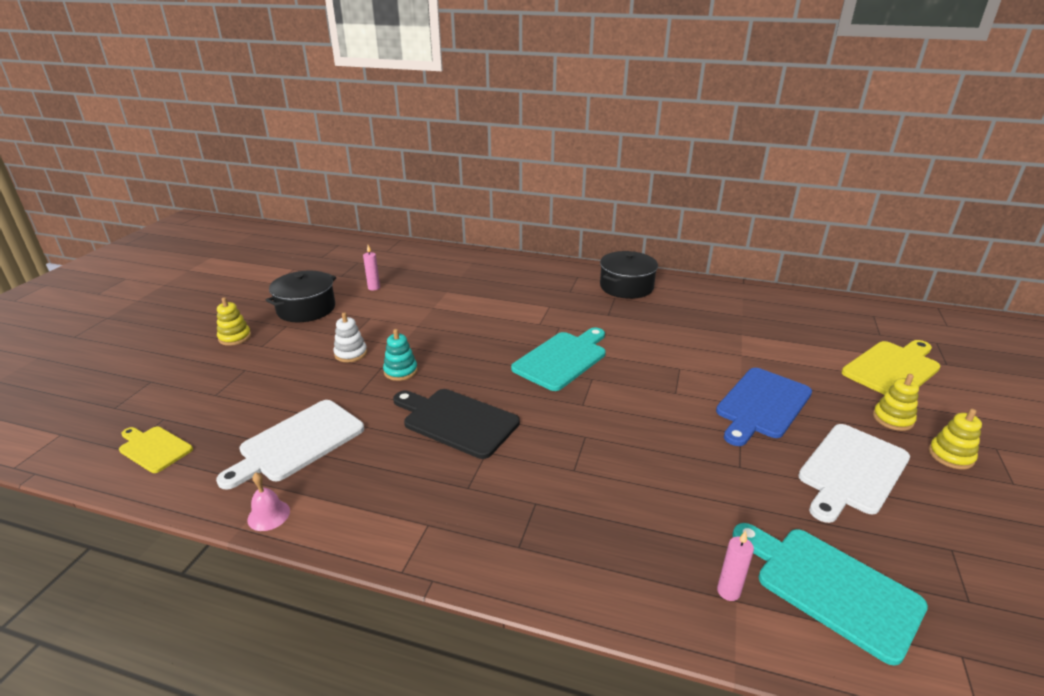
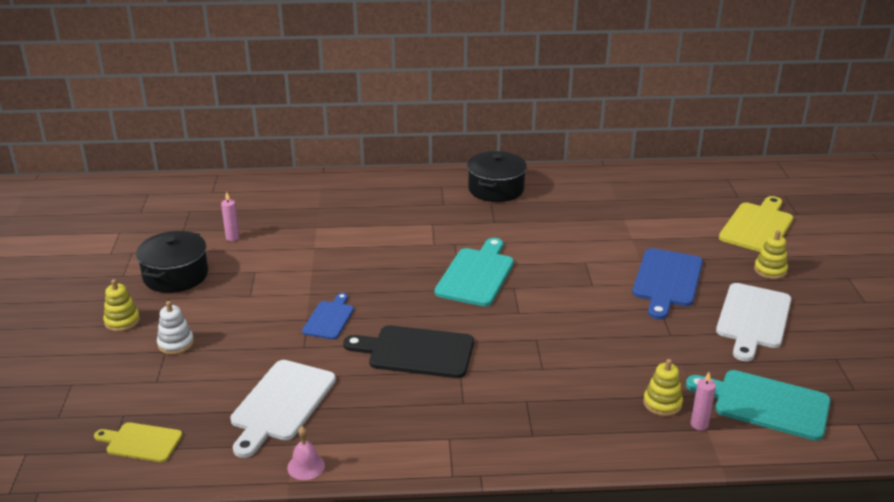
camera: 20 degrees left, 0 degrees up
(351, 353) = (265, 312): white stacking toy -> white stacking toy (176, 344)
(400, 371) = (329, 318): turquoise stacking toy -> blue cutting board
(950, 456) = (818, 291): yellow stacking toy -> yellow stacking toy (662, 403)

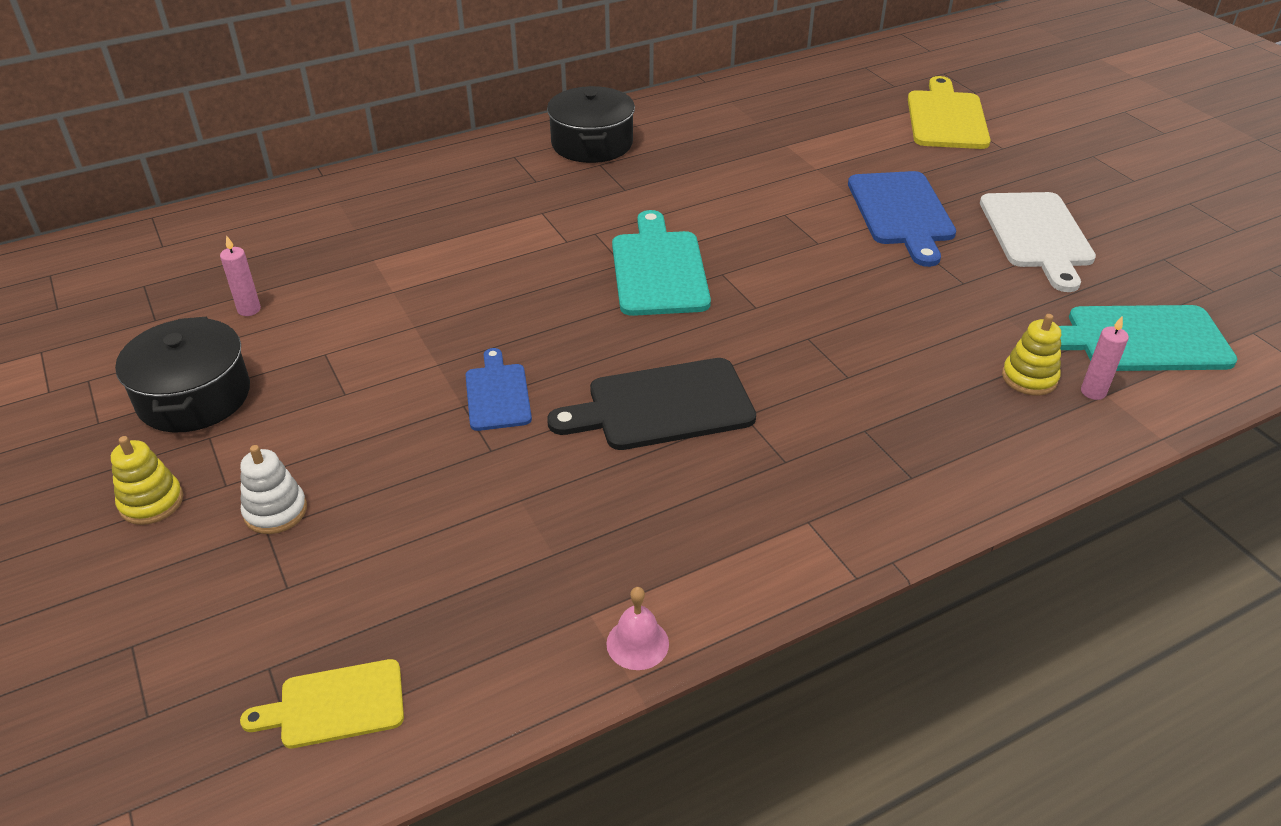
camera: 25 degrees left, 10 degrees up
(281, 404) = (523, 554): white cutting board -> none
(770, 270) = (1005, 169): yellow stacking toy -> none

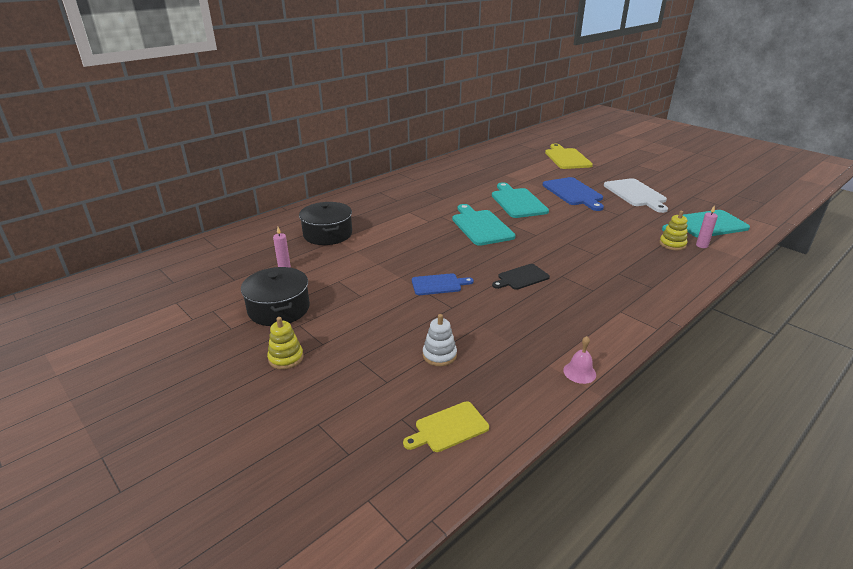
camera: 15 degrees left, 10 degrees down
(275, 511) = (358, 350): white stacking toy -> white stacking toy (439, 355)
(497, 394) = (438, 284): blue cutting board -> blue cutting board turned 105 degrees clockwise
(592, 143) = (414, 183): black pot -> black pot (328, 234)
(662, 406) = (521, 278): black cutting board -> black cutting board, size x0.60
(769, 219) = (517, 202): none -> turquoise cutting board

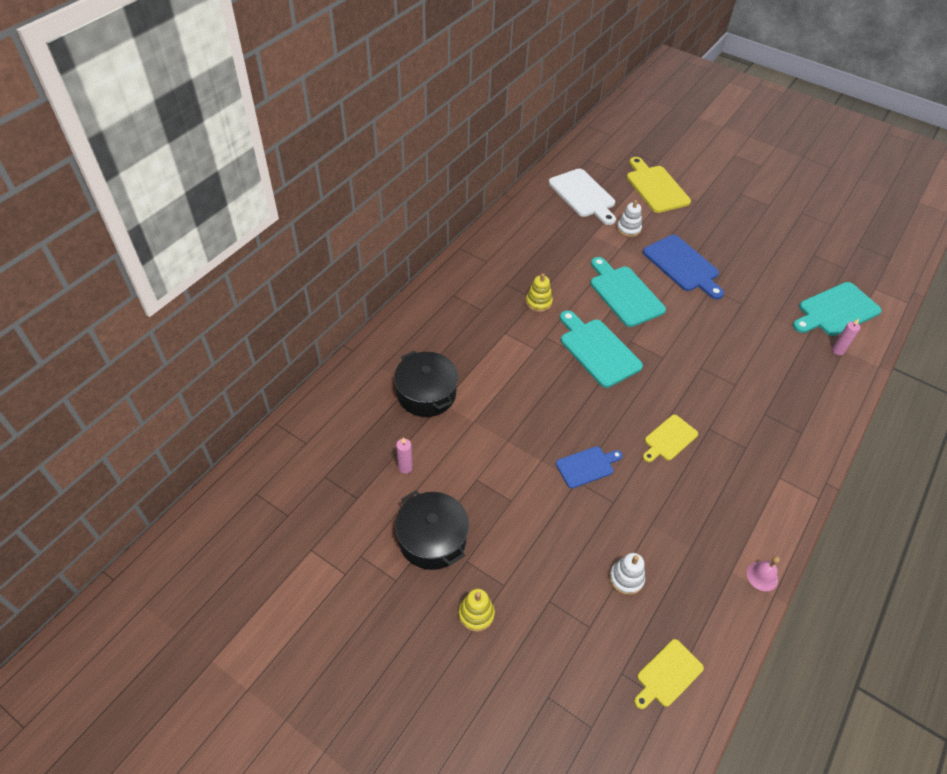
camera: 15 degrees left, 20 degrees up
(521, 278) = (669, 439): black cutting board -> yellow cutting board
(535, 174) = (628, 229): none -> white stacking toy
(636, 194) = (752, 258): white cutting board -> white cutting board (583, 195)
(672, 244) = (808, 353): yellow stacking toy -> yellow stacking toy (538, 302)

